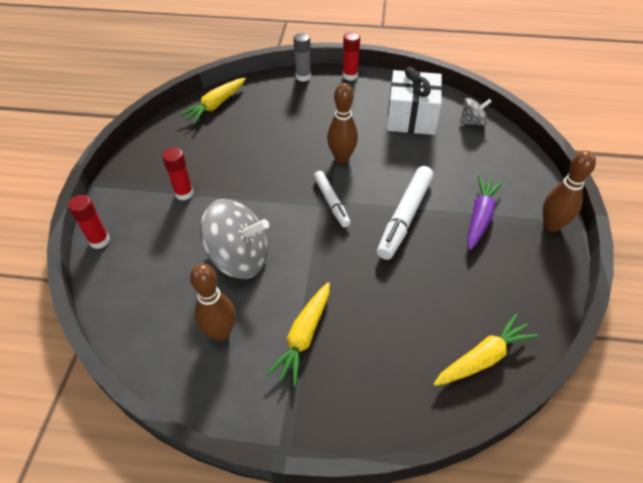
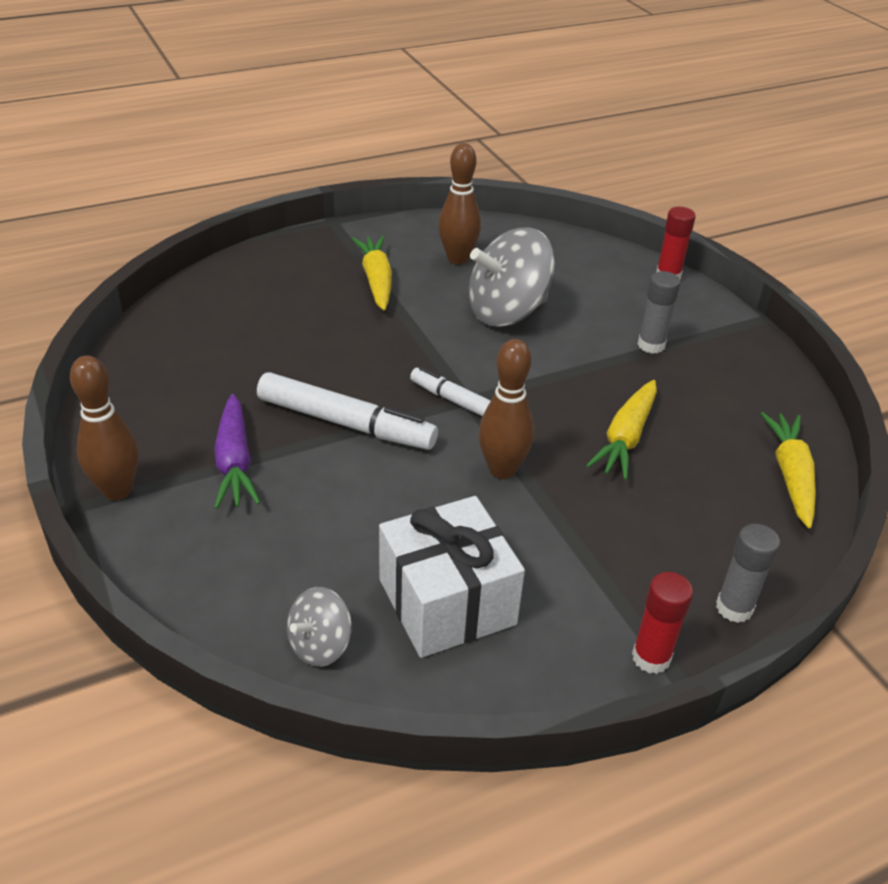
camera: 145 degrees right, 10 degrees down
(184, 193) = (651, 345): red glue stick -> grey glue stick
(405, 216) = (345, 423): white marker -> white marker turned 120 degrees clockwise
(483, 358) = (180, 322): yellow carrot -> yellow carrot (626, 438)

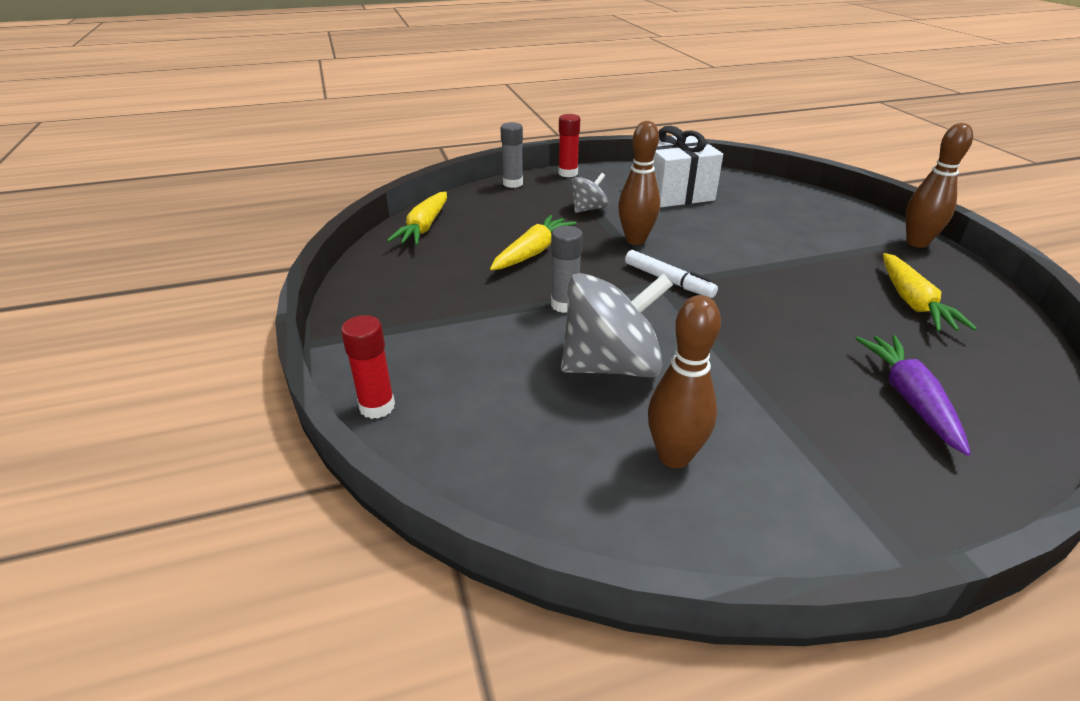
camera: 170 degrees left, 5 degrees down
(235, 462) = (842, 253): purple carrot -> purple carrot (909, 399)
(320, 645) = (741, 183): grey spinning top -> grey spinning top (588, 209)
(345, 423) = (766, 272): white marker -> none
(376, 280) = (787, 421): yellow carrot -> yellow carrot (913, 302)
(651, 345) = (463, 320): grey glue stick -> grey glue stick (565, 305)

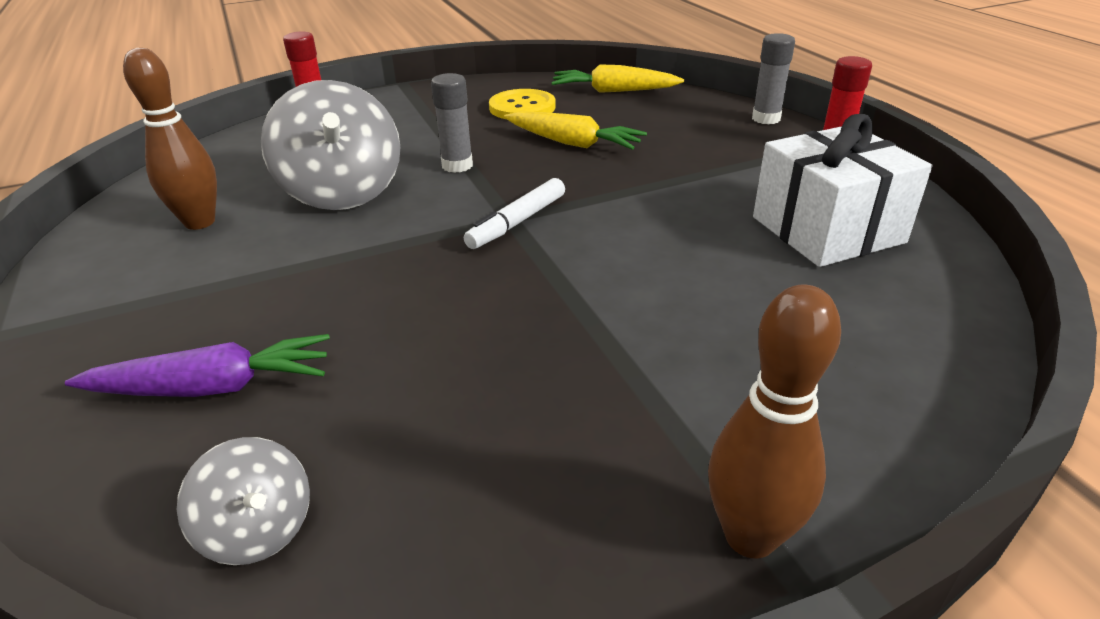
camera: 85 degrees right, 0 degrees up
(439, 270) = (522, 107): none -> yellow button
(588, 209) = (713, 167): grey spinning top -> grey spinning top (259, 529)
(635, 240) = (628, 200): brown bowling pin -> none
(913, 302) = (466, 456): yellow carrot -> none

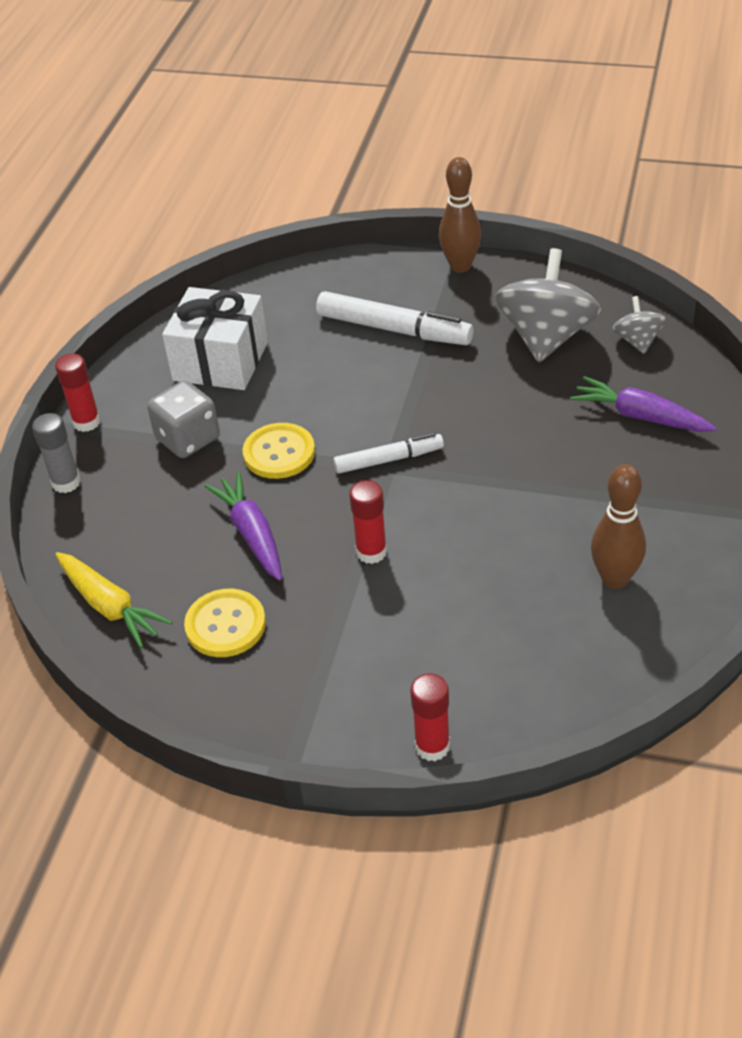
camera: 140 degrees left, 10 degrees up
(342, 192) = (486, 563): grey spinning top -> grey spinning top (546, 337)
(457, 165) = (371, 552): grey glue stick -> red glue stick
(572, 143) = (252, 534): yellow carrot -> purple carrot
(632, 189) = (279, 453): none -> yellow button
(697, 353) = (393, 329): none -> white marker
(730, 169) = (188, 439): none -> grey dice

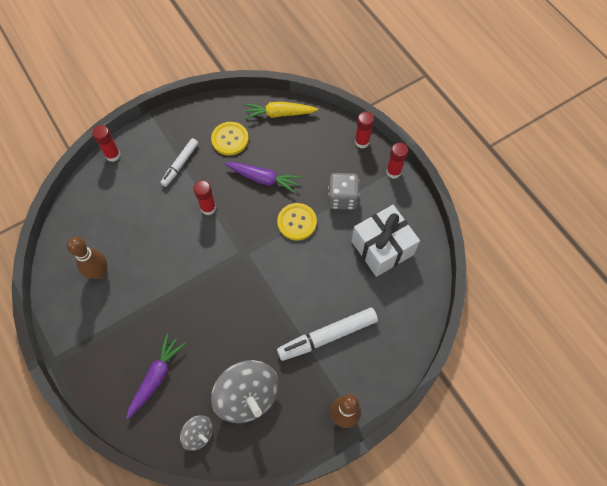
camera: 130 degrees right, 20 degrees up
(66, 482) = (362, 142): grey glue stick -> red glue stick
(388, 460) = (247, 256): white marker -> white marker (180, 164)
(640, 416) = (156, 377): purple carrot -> purple carrot turned 45 degrees counterclockwise

